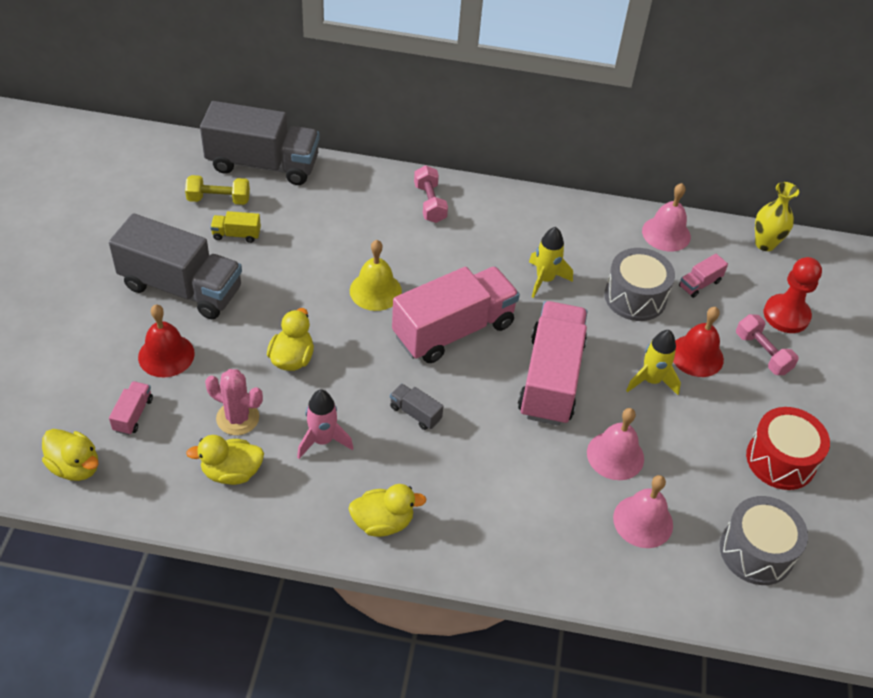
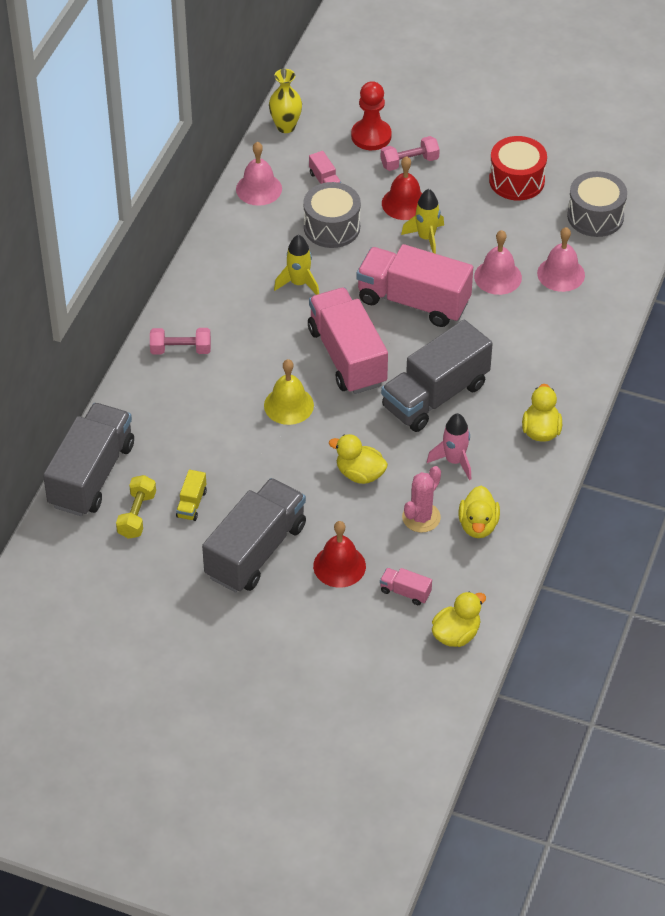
camera: 75 degrees left, 0 degrees up
(415, 413) = (435, 396): grey truck -> grey truck, size x2.44

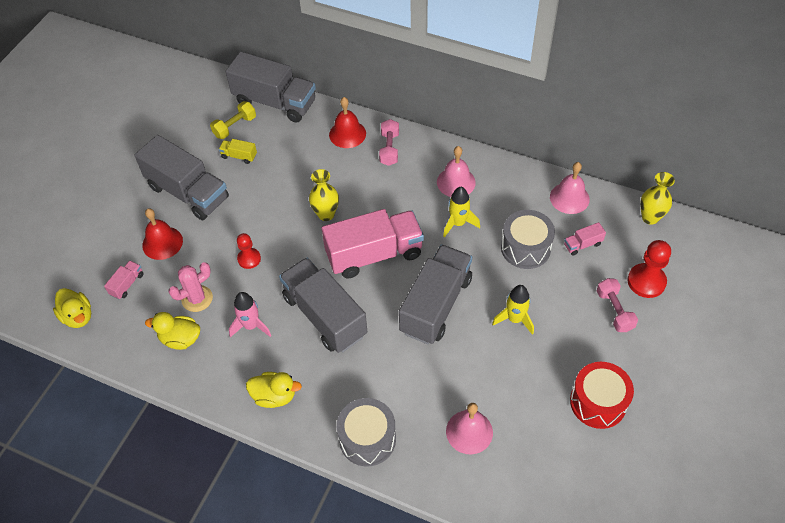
camera: 95 degrees right, 5 degrees up
(137, 515) = (235, 126): yellow dumbbell -> yellow dumbbell turned 60 degrees counterclockwise
(288, 405) = (326, 214): yellow bell -> yellow vase
(360, 474) = (249, 259): yellow duck -> red pawn
(404, 203) = (559, 304): red bell -> red bell (347, 134)
(413, 301) = (436, 305): pink truck -> grey truck
(421, 517) = (197, 299): pink cactus -> pink cactus turned 75 degrees counterclockwise
(498, 277) = (465, 375): pink bell -> pink bell (456, 182)
(595, 216) = (551, 473): grey drum -> grey drum (367, 439)

